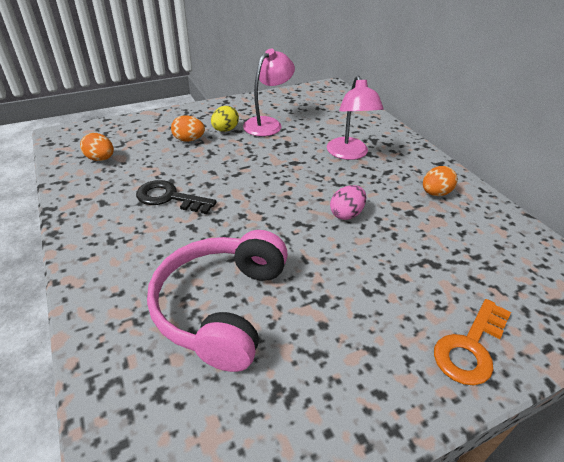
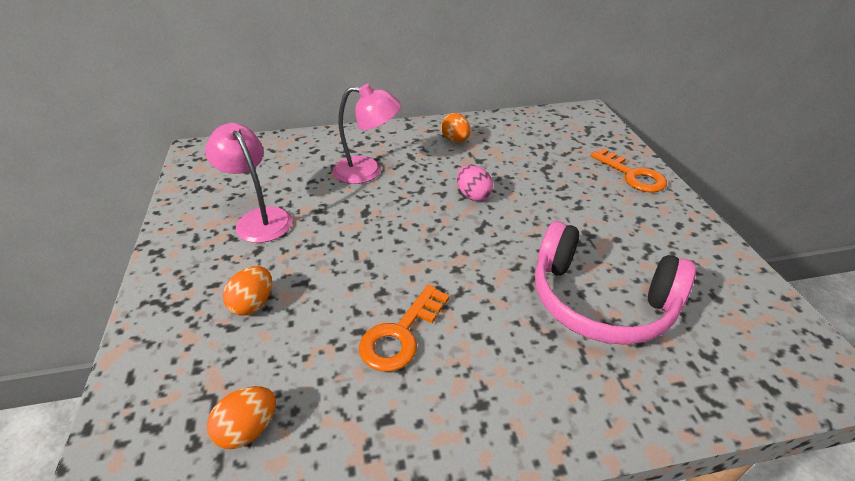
camera: 75 degrees left, 0 degrees up
(169, 198) = (400, 335): black key -> orange key
(225, 130) = (249, 261): yellow egg -> none

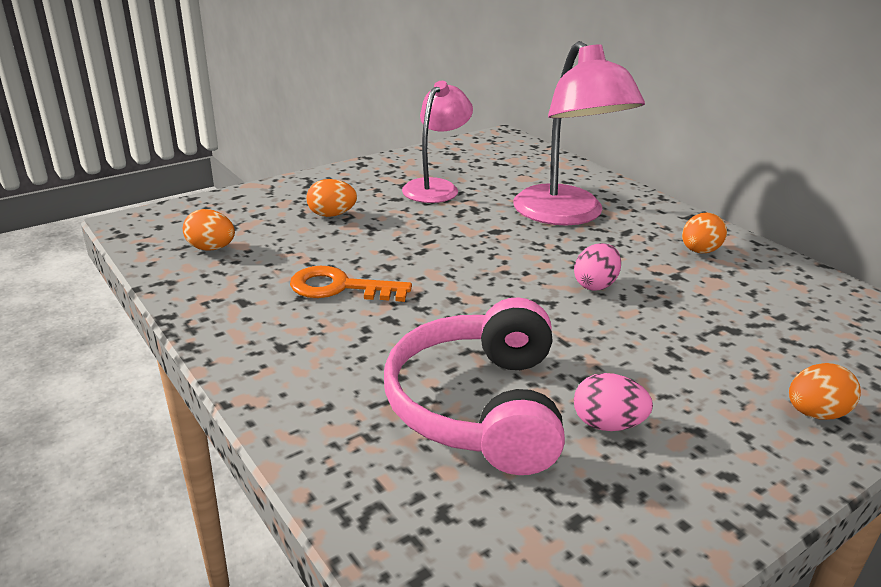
camera: 65 degrees right, 10 degrees down
(368, 171) = (566, 215): pink lamp -> pink lamp, size x1.52
(630, 250) = (607, 424): none -> pink egg
(632, 175) = (815, 413): orange key -> orange egg

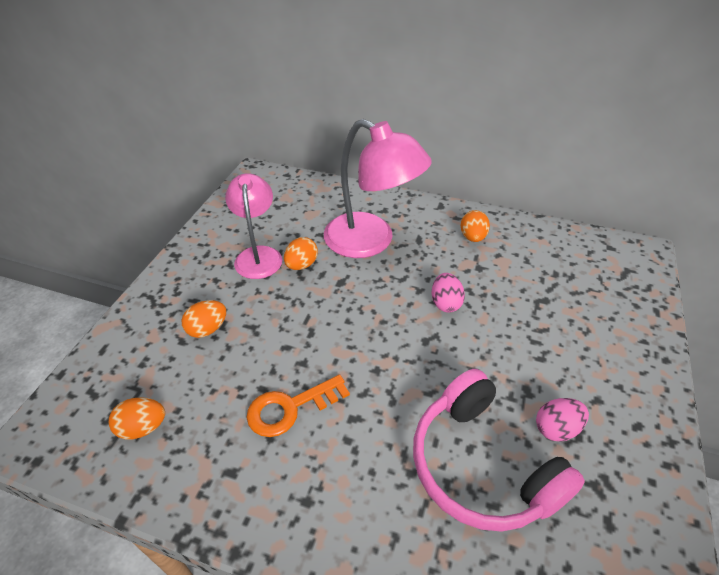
camera: 35 degrees left, 15 degrees up
(815, 413) = (632, 347): orange egg -> orange egg (301, 265)

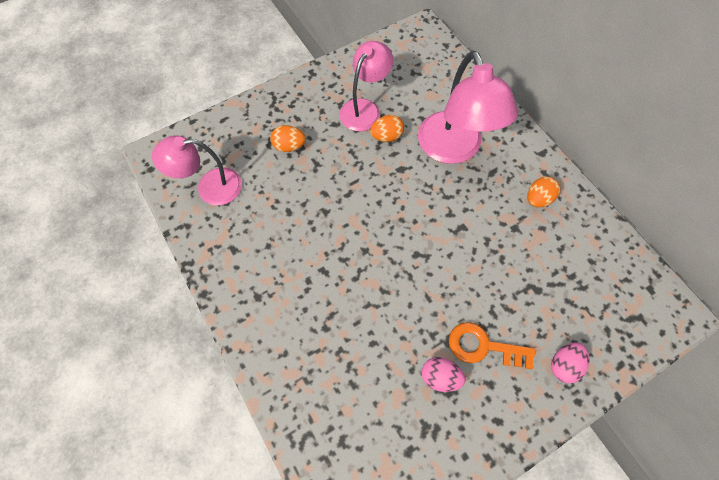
camera: 40 degrees right, 20 degrees up
(143, 427) = (210, 188): orange egg -> pink lamp
(290, 408) = (293, 236): orange key -> orange key (483, 346)
(445, 303) = (458, 237): pink egg -> pink egg (564, 365)
(482, 465) = (370, 358): pink headphones -> none

